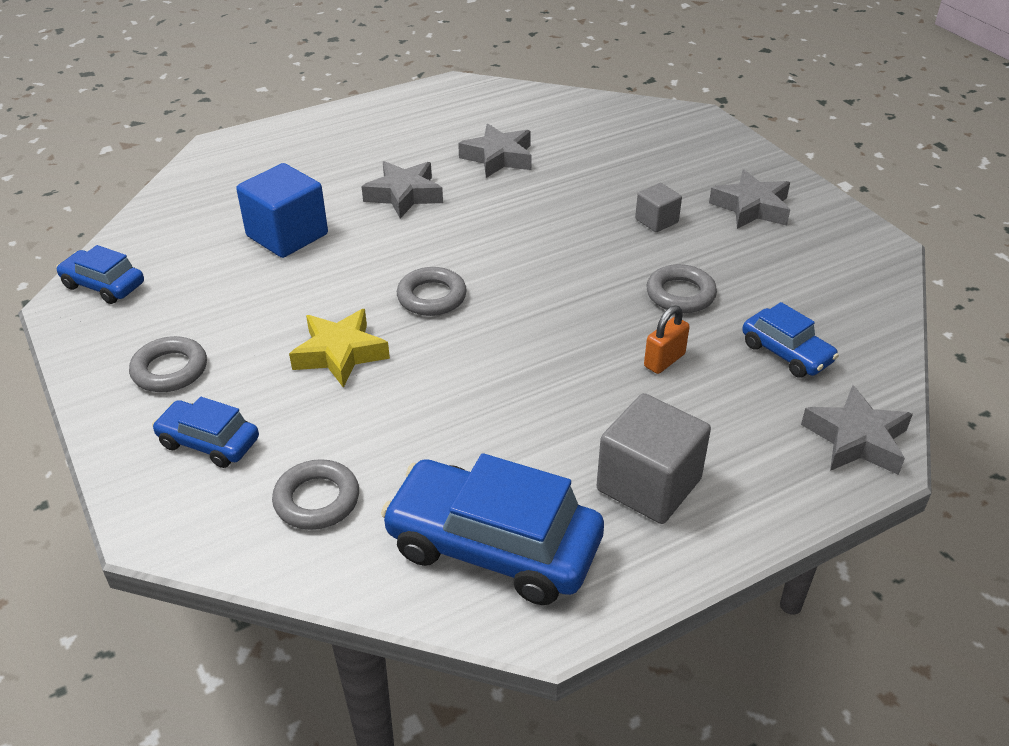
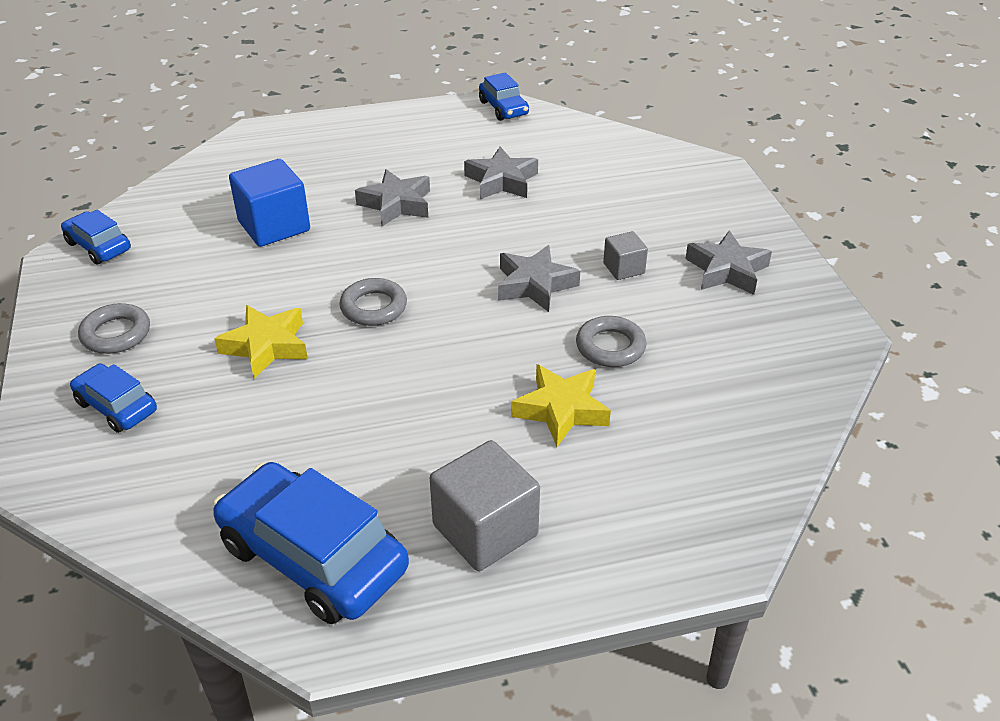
camera: 15 degrees right, 0 degrees up
(317, 500) = (181, 479): grey ring -> none
(664, 360) = (561, 410): orange padlock -> yellow star
(786, 353) = (687, 426): blue car -> blue car (503, 108)
(856, 439) = (714, 528): grey star -> grey star (534, 285)

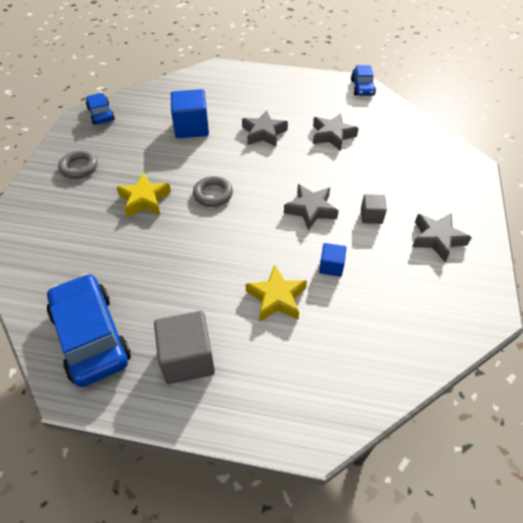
camera: 25 degrees right, 10 degrees up
(116, 407) = (54, 209): blue car -> none
(610, 347) = (331, 266): grey ring -> blue cube

